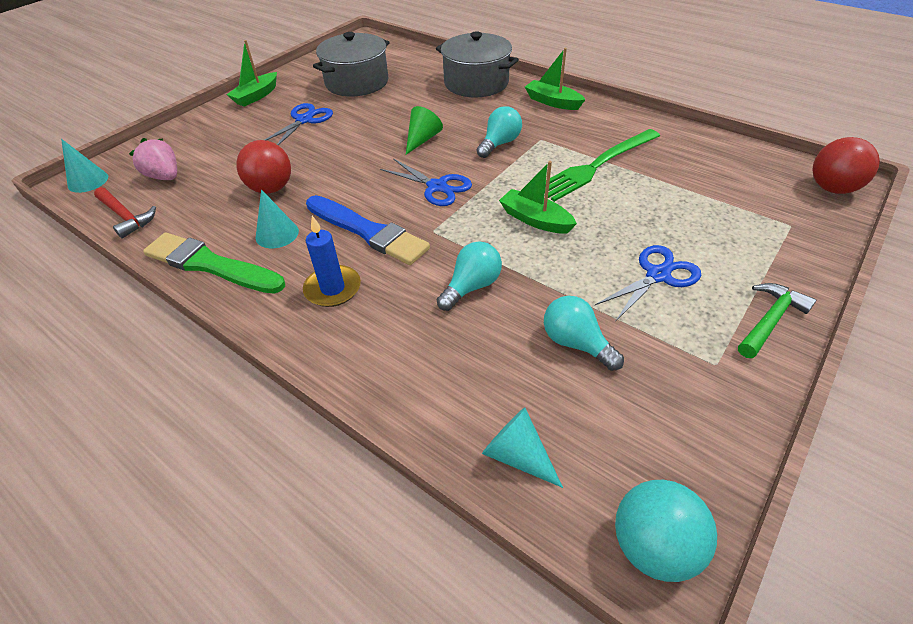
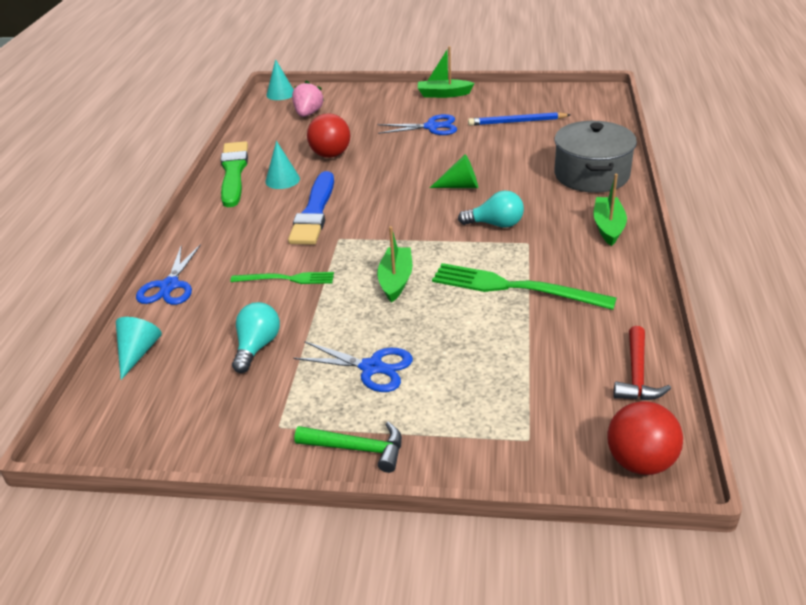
camera: 60 degrees right, 10 degrees down
(125, 217) = (256, 123): red hammer -> red hammer (636, 374)
(333, 288) = (243, 224): blue candle -> none
(357, 82) = (517, 122): grey pot -> blue pencil
(437, 187) = (398, 219): blue scissors -> blue scissors (169, 286)
(471, 286) = (286, 279): turquoise light bulb -> green fork
(653, 546) = (92, 432): turquoise ball -> none

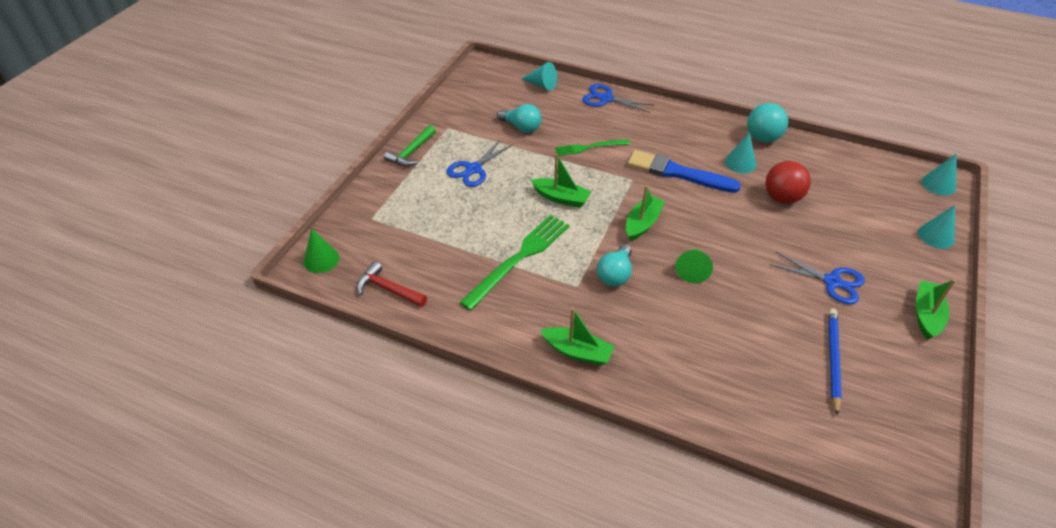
camera: 105 degrees right, 10 degrees up
(233, 172) = (762, 138): green brush -> turquoise ball
(286, 279) = (589, 147): green fork -> green fork turned 60 degrees clockwise
(308, 114) = (882, 197): pink strawberry -> none
(350, 93) = (936, 236): none -> turquoise cone
(410, 221) = (642, 223): none -> green boat
(431, 127) = (832, 282): blue scissors -> blue scissors turned 75 degrees counterclockwise
(591, 175) = (682, 380): grey pot -> none
(640, 462) = (321, 259): red ball -> green cone

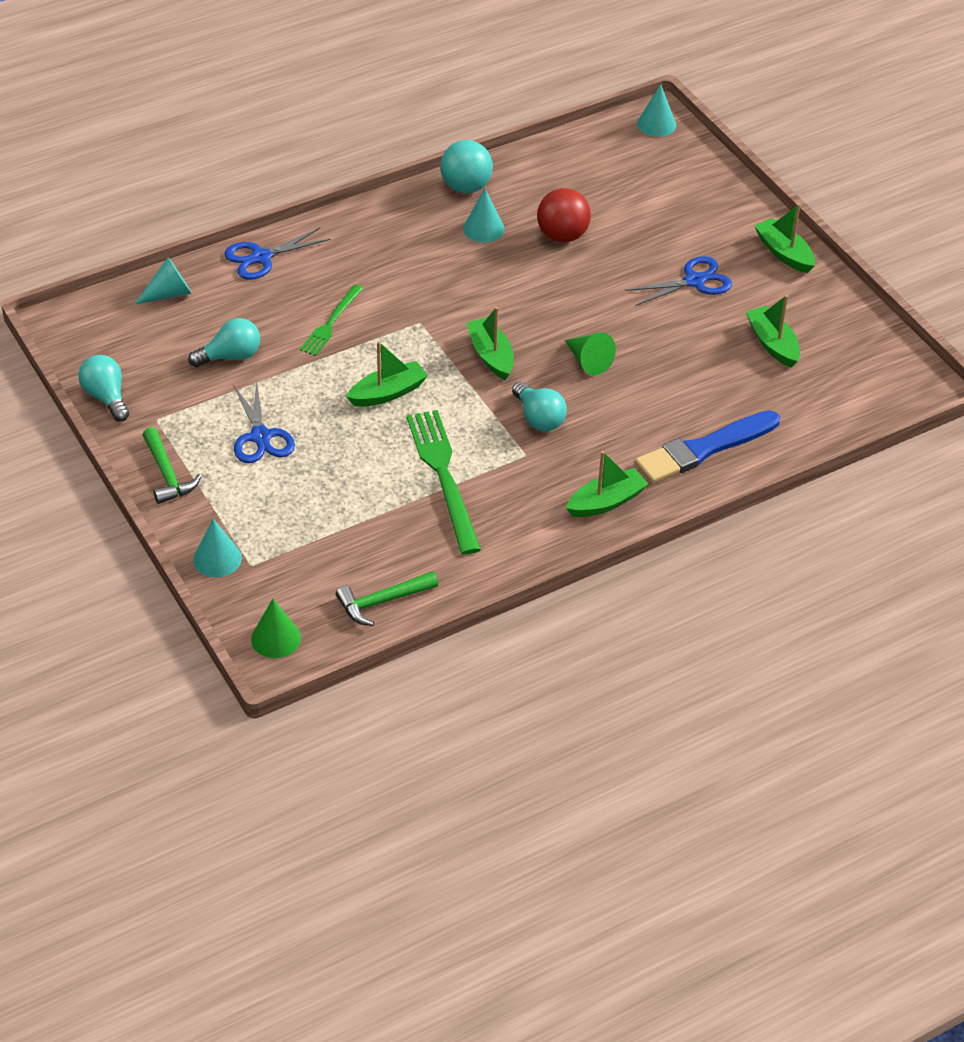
camera: 55 degrees left, 0 degrees up
(388, 289) = (382, 601): red hammer -> green hammer
(446, 104) = (106, 397): none -> turquoise light bulb
(678, 173) = (447, 282): blue brush -> blue brush (704, 449)
(832, 360) = (772, 344): blue pencil -> green boat
(936, 236) = (711, 177): turquoise cone -> turquoise cone (217, 558)

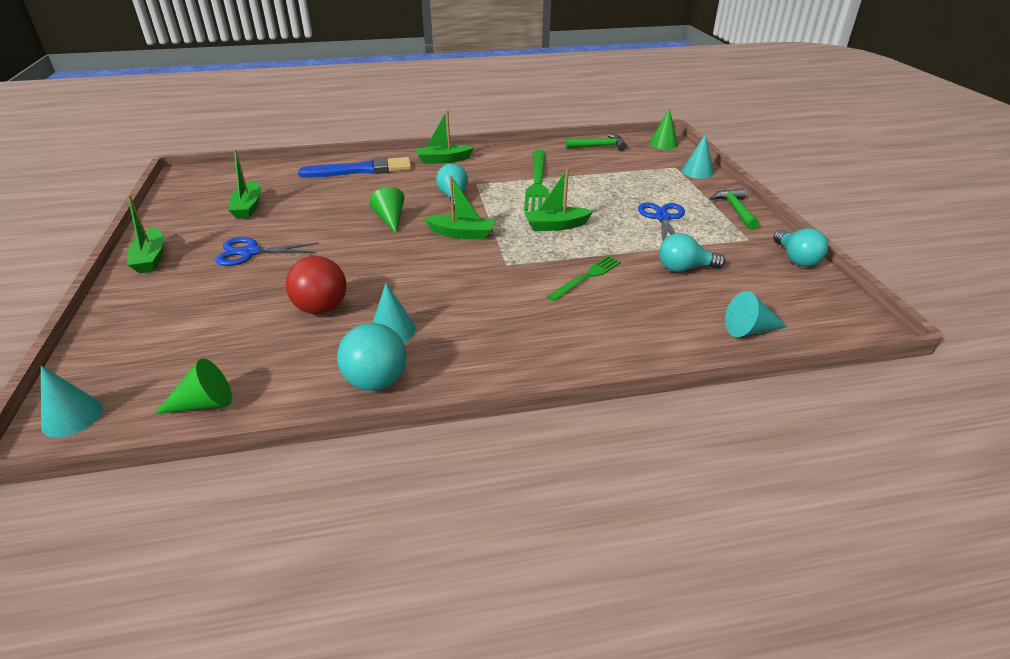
camera: 160 degrees left, 10 degrees down
(261, 257) = (645, 347): blue scissors -> none
(491, 355) = (461, 234): green boat -> green boat turned 75 degrees counterclockwise
(577, 149) = (204, 403): none -> green cone

